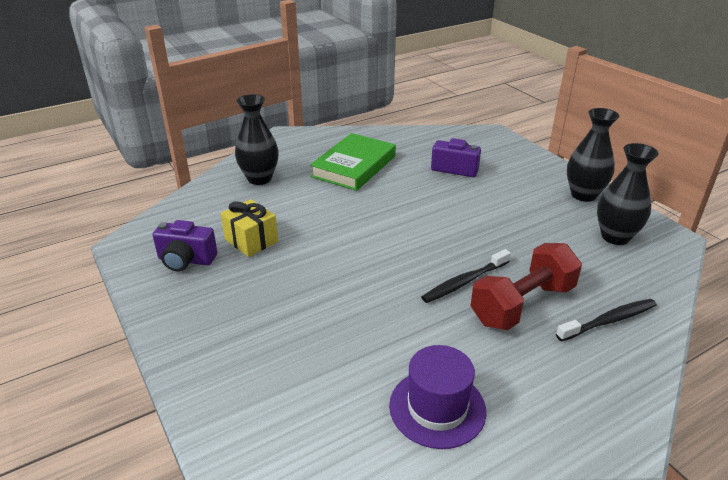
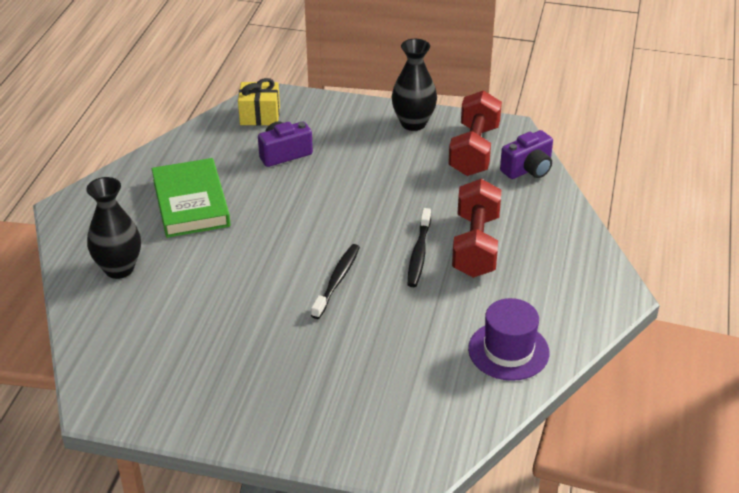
camera: 45 degrees left, 5 degrees up
(186, 260) = (179, 382): purple camera -> purple camera (528, 169)
(251, 240) = (208, 329): yellow gift -> yellow gift (260, 115)
(609, 321) = (538, 222): black toothbrush -> black toothbrush (337, 281)
(615, 237) = (474, 150): black vase -> red dumbbell

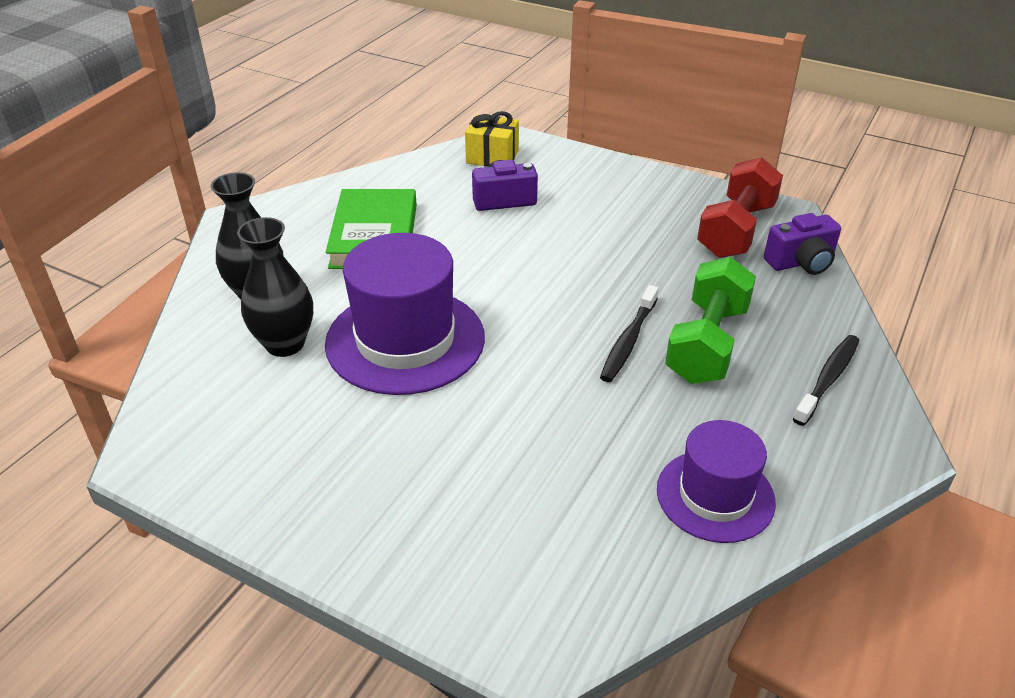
camera: 15 degrees right, 0 degrees up
(253, 284) = (405, 340): none -> purple hat
(337, 281) = (511, 356): black toothbrush -> black toothbrush (828, 379)
(413, 123) = (669, 190): black vase -> black vase (285, 344)
(475, 245) = (706, 344): red dumbbell -> green dumbbell

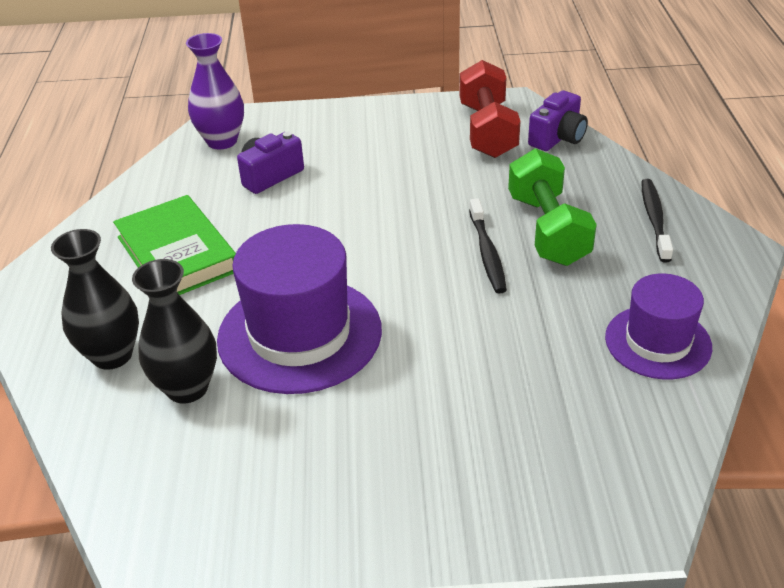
camera: 30 degrees left, 0 degrees up
(492, 157) = (222, 141): yellow gift -> purple vase

